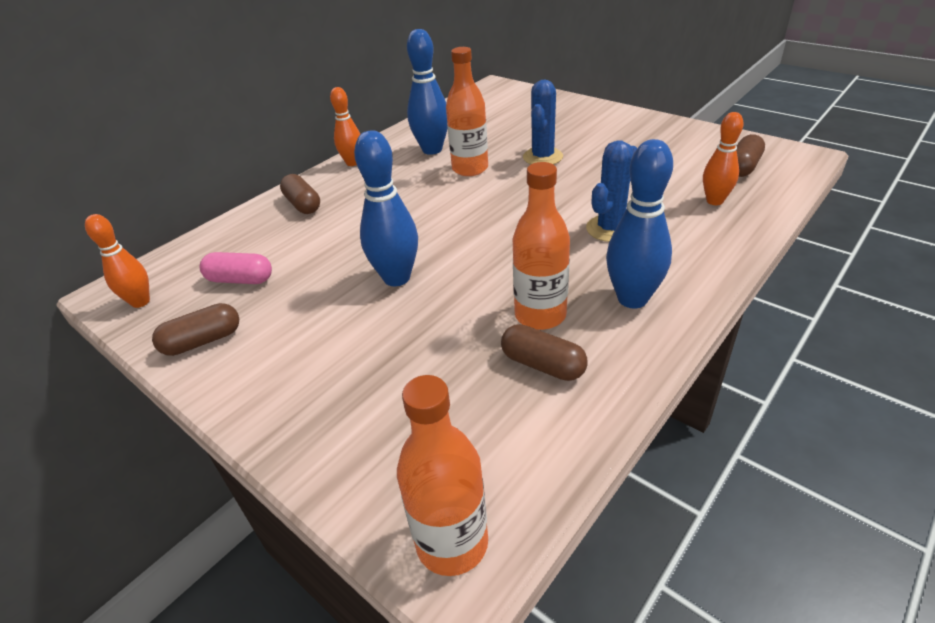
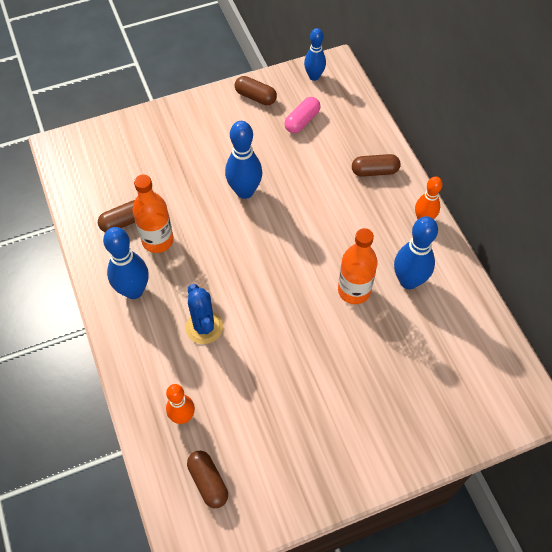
camera: 115 degrees right, 20 degrees up
(140, 302) = (314, 76): orange bowling pin -> blue bowling pin
(203, 341) = (255, 97): brown capsule -> brown capsule turned 60 degrees counterclockwise
(452, 543) = (69, 149): orange bottle -> none
(542, 157) = (336, 350): blue cactus -> none

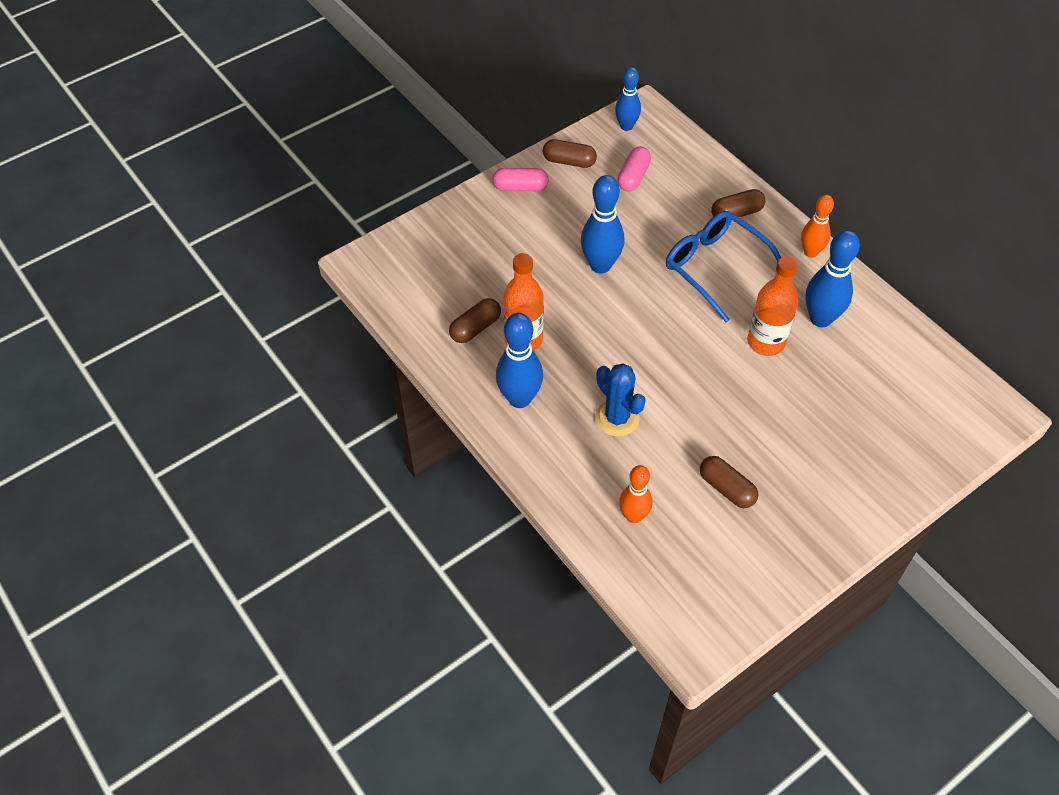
camera: 15 degrees left, 5 degrees down
(208, 111) = (520, 187): none -> pink capsule
(208, 482) = (690, 575): brown capsule -> brown capsule (726, 488)
(338, 215) = (716, 267): none -> blue glasses

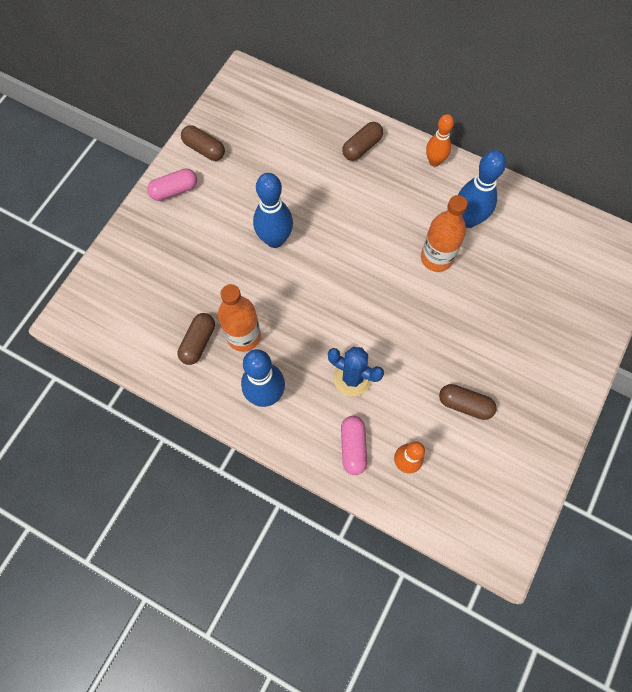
camera: 25 degrees left, 15 degrees up
(569, 161) = (204, 149): brown capsule -> brown capsule turned 45 degrees clockwise
(626, 126) = (236, 97): blue bowling pin -> none
(633, 177) = (264, 144): pink capsule -> pink capsule (353, 447)
(716, 267) = (368, 205): blue glasses -> none

